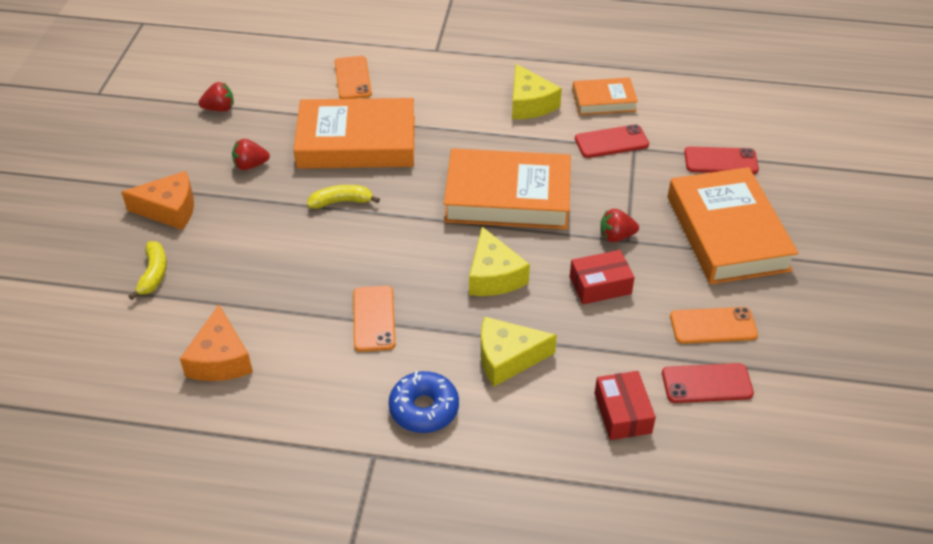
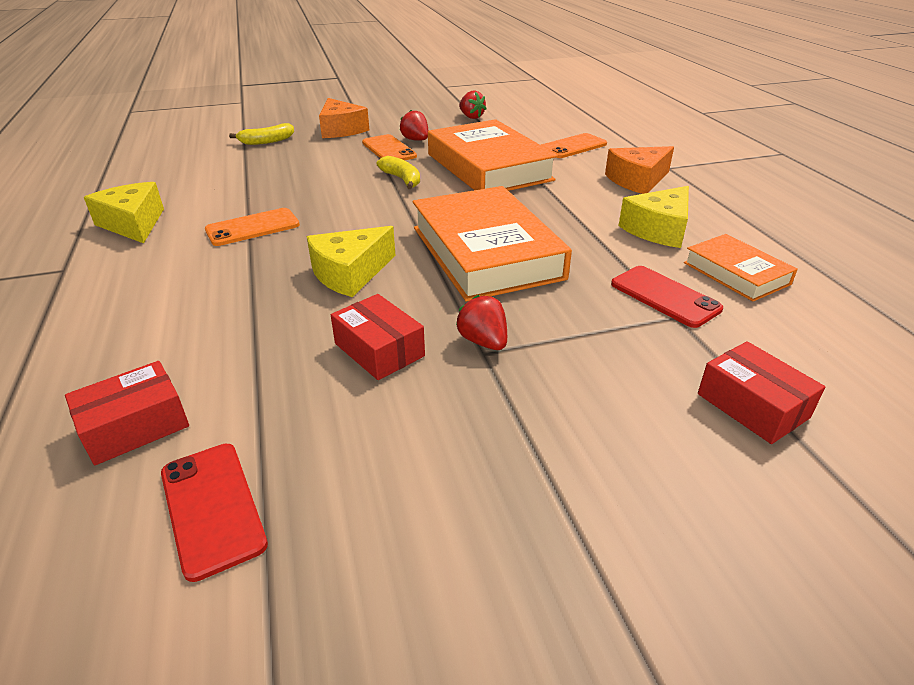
camera: 65 degrees right, 10 degrees down
(220, 359) = (179, 182): orange cheese -> orange cheese (637, 180)
(424, 409) = (130, 280): blue donut -> none
(507, 358) = (219, 312): yellow cheese -> yellow cheese (133, 224)
(713, 326) = (351, 485): orange phone -> orange phone (389, 149)
(720, 161) = (752, 405): red phone -> red box
(727, 233) = (586, 453): orange book -> none

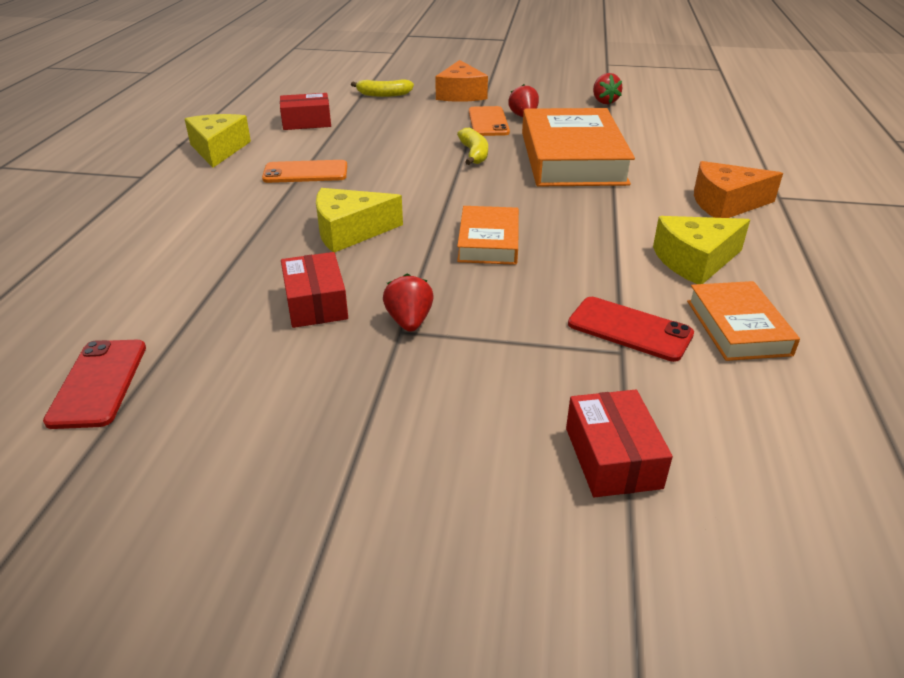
camera: 25 degrees right, 0 degrees up
(135, 426) = (97, 309): red box -> red box (306, 122)
(486, 252) = (488, 241): orange book -> orange book, size x0.53
(573, 146) = (687, 153): orange phone -> none
(664, 296) = (629, 329): red phone -> red phone turned 45 degrees counterclockwise

